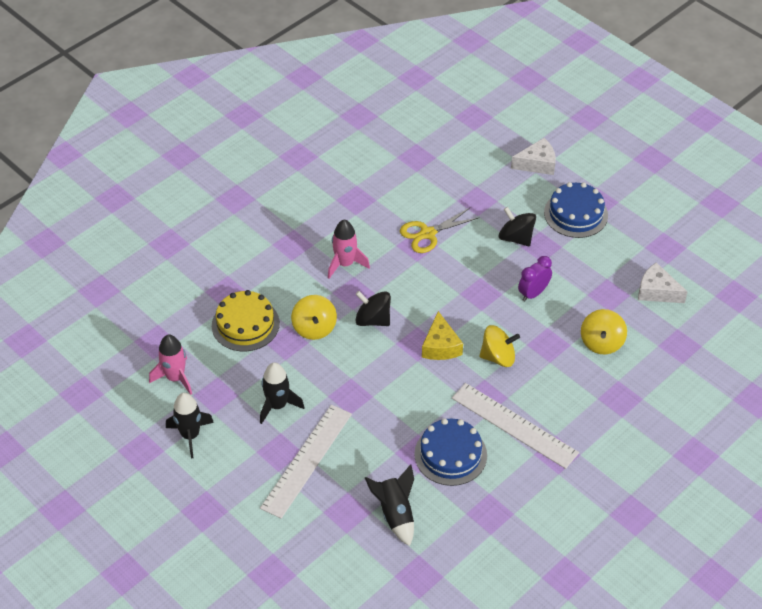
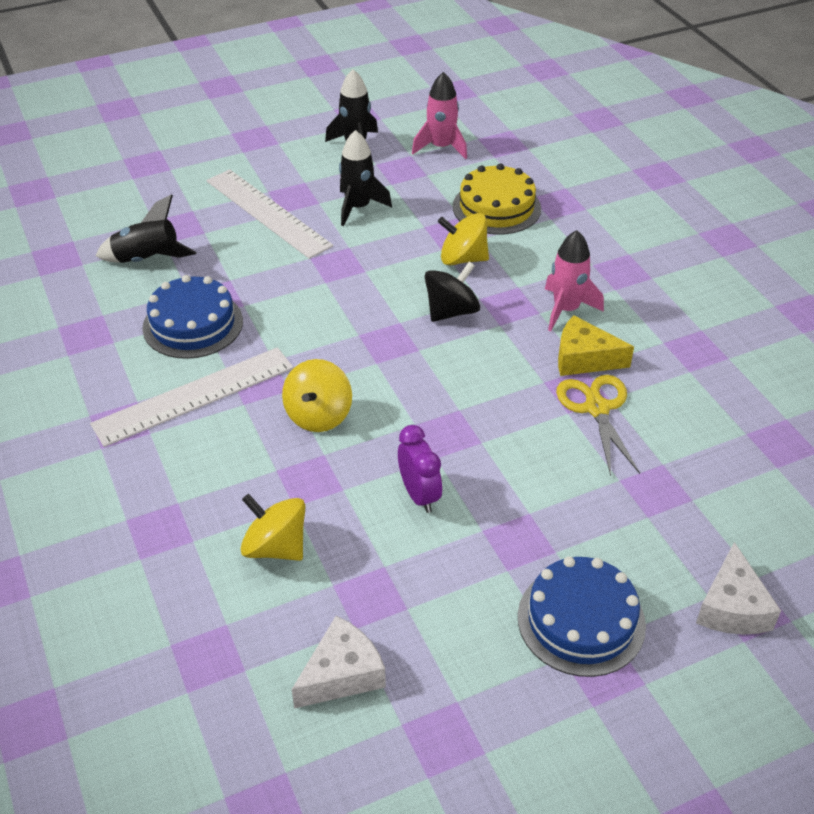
camera: 110 degrees right, 5 degrees down
(440, 346) = (371, 362): yellow cheese -> yellow cheese (584, 358)
(516, 238) = (550, 513): black spinning top -> none

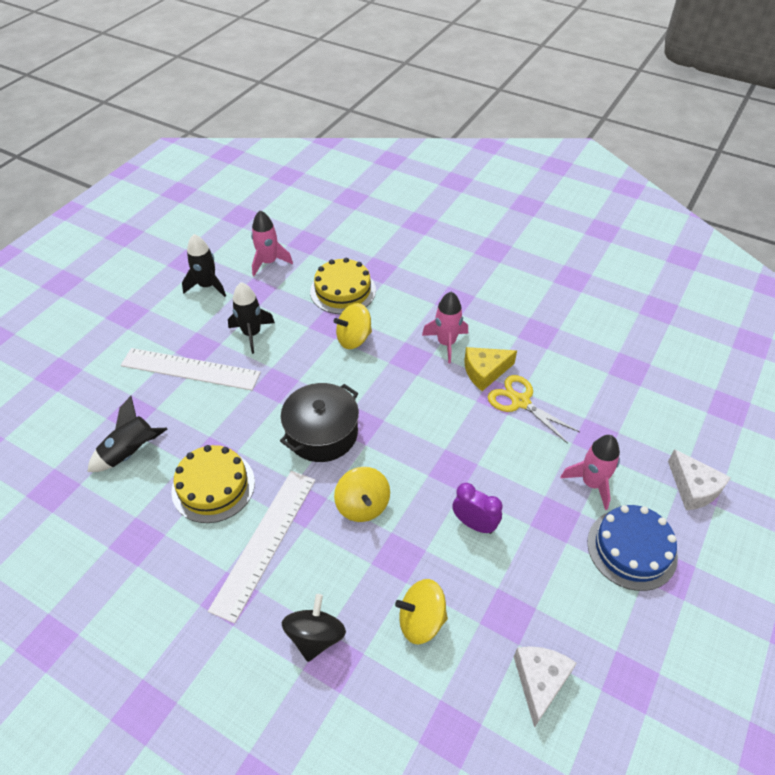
camera: 35 degrees left, 5 degrees up
(193, 324) = (213, 486): blue cake -> yellow cake
(341, 330) = (322, 433): none -> black pot
(451, 311) = (380, 381): black spinning top -> black spinning top (315, 636)
(600, 531) = (591, 483): none -> pink rocket

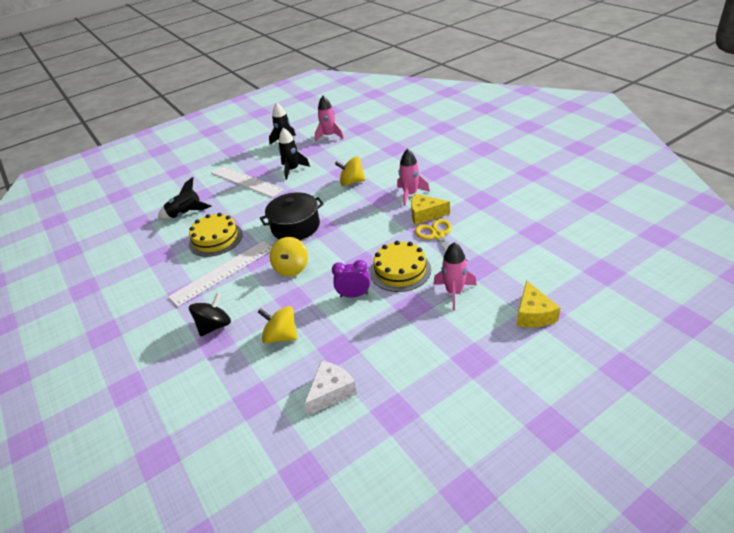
camera: 30 degrees right, 10 degrees down
(343, 291) = (363, 156): yellow cake -> yellow cake (400, 270)
(474, 524) = (354, 295): purple clock -> purple clock turned 60 degrees counterclockwise
(632, 549) = (455, 337): blue cake -> none
(693, 488) = (533, 314): white cheese -> yellow cheese

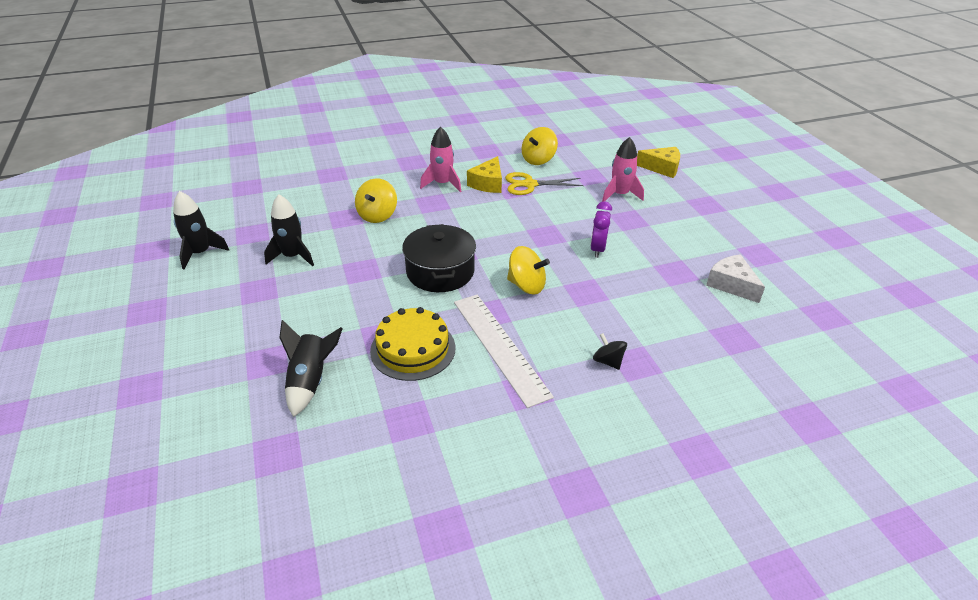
camera: 80 degrees left, 0 degrees up
(214, 326) = (608, 361): black spinning top -> black spinning top, size x0.65
(246, 181) = (274, 304): white ruler -> none
(281, 336) = (644, 307): yellow spinning top -> yellow spinning top (538, 160)
(329, 136) = (234, 213): pink rocket -> none
(400, 270) = (573, 215): yellow cake -> none

